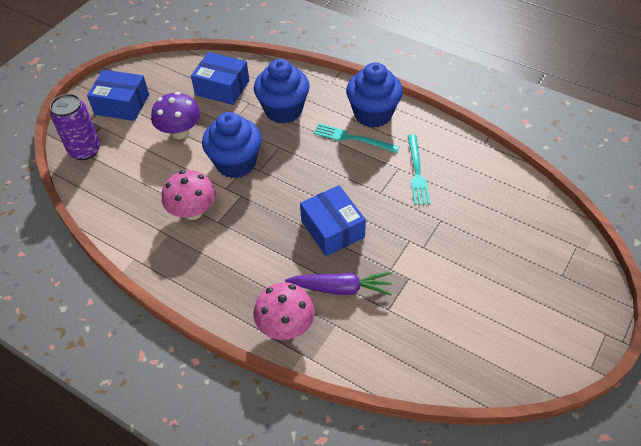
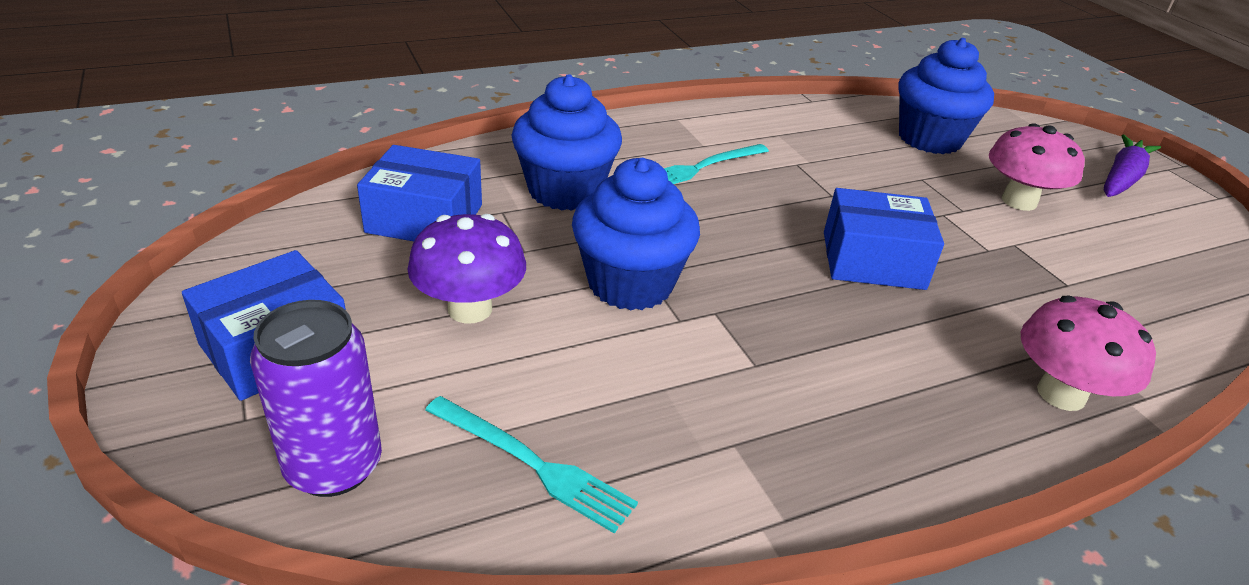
camera: 60 degrees left, 15 degrees down
(193, 211) = (701, 383): pink mushroom -> pink mushroom (1019, 201)
(222, 88) = (424, 218): blue box -> blue box turned 45 degrees clockwise
(340, 288) = (1003, 306): purple carrot -> purple carrot (1121, 178)
(373, 114) = (670, 135): blue cupcake -> blue cupcake (929, 139)
(417, 172) = (818, 155): turquoise fork -> turquoise fork (533, 464)

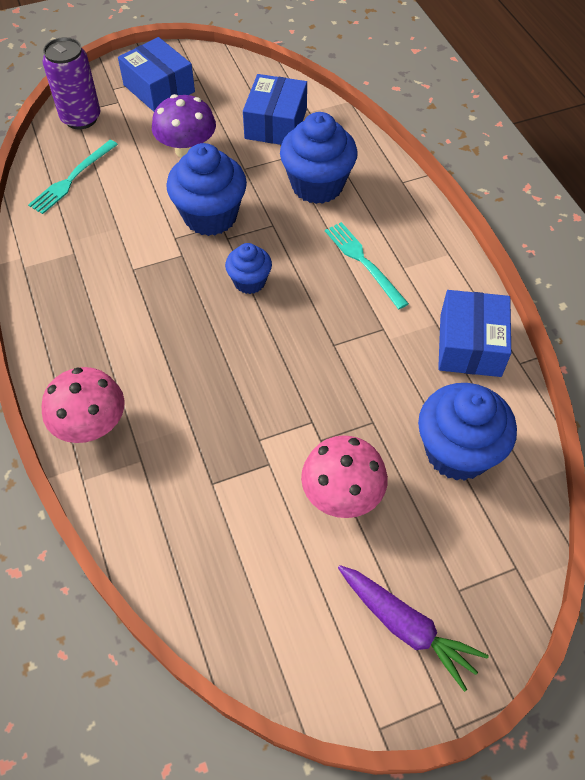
camera: 95 degrees right, 20 degrees up
(752, 250) = (249, 282): none -> blue cupcake
(873, 260) = (240, 352): blue box -> blue box (470, 345)

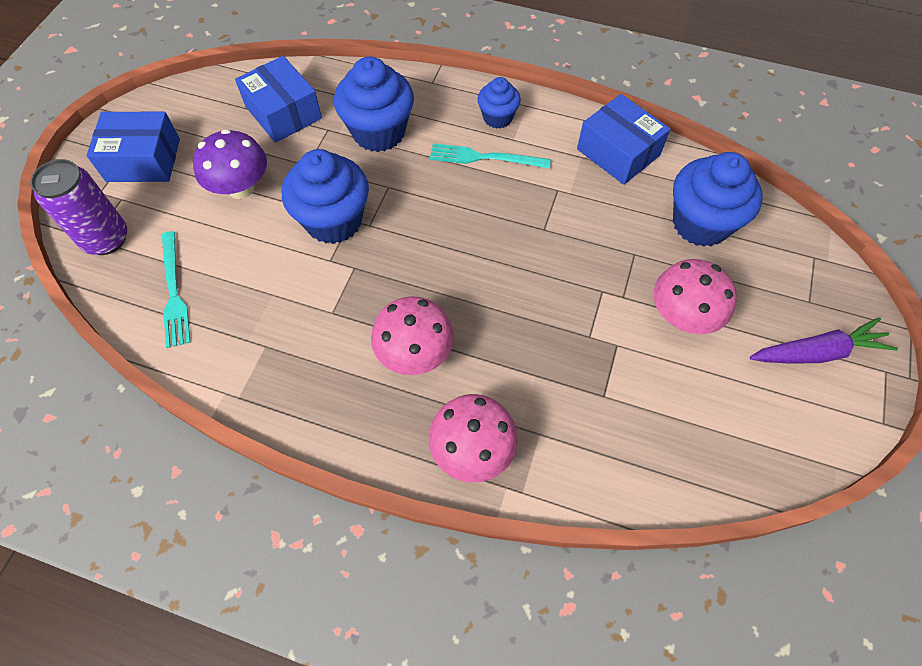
camera: 50 degrees left, 5 degrees up
(142, 338) = (415, 353): none -> pink mushroom
(249, 282) = (430, 240): blue cupcake -> blue cupcake (497, 118)

